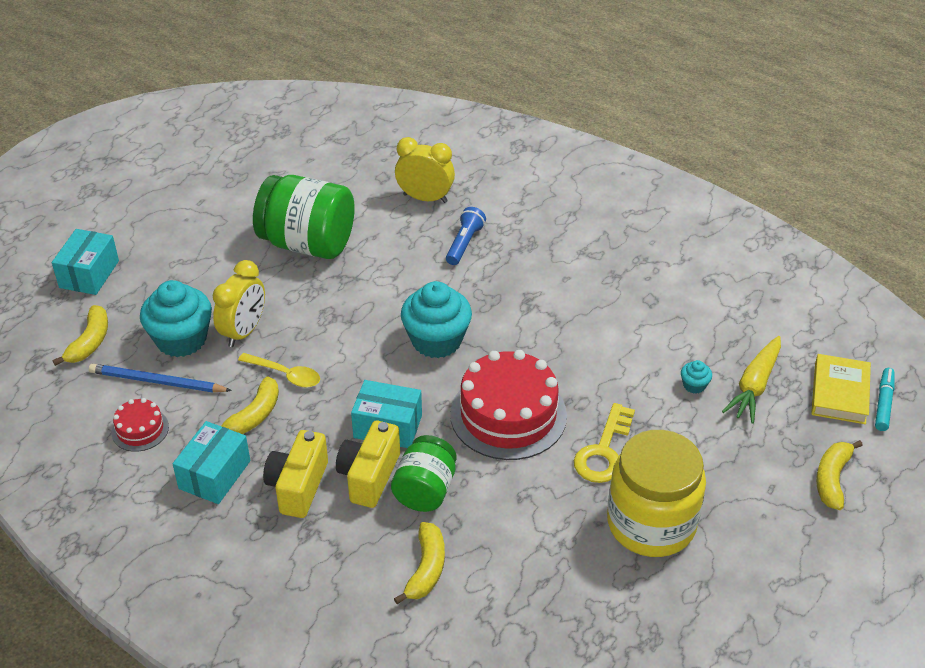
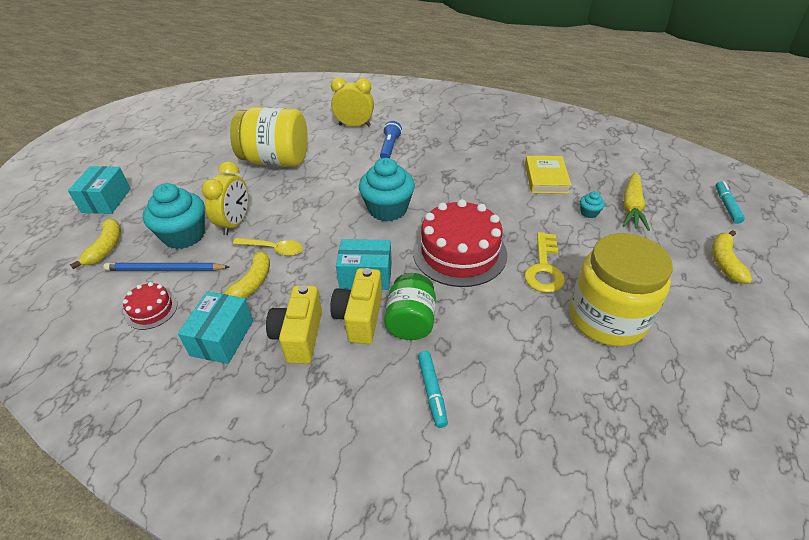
camera: 10 degrees left, 0 degrees up
(307, 243) = (276, 161): green jar -> yellow jar
(426, 569) = (432, 391): yellow banana -> turquoise marker
(839, 393) = (692, 203): yellow book -> yellow book (546, 178)

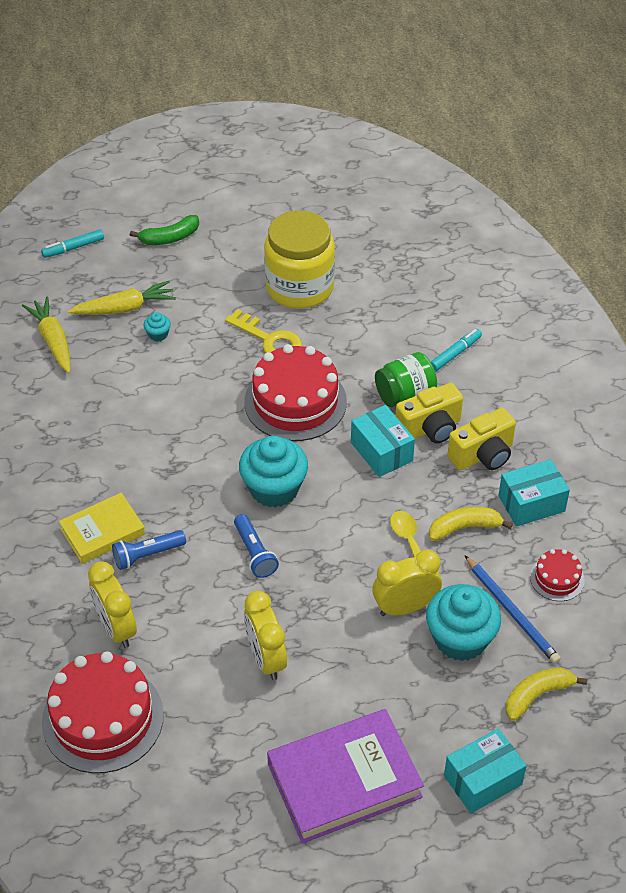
camera: 125 degrees left, 5 degrees up
(180, 158) = (344, 780): none -> purple book
(276, 161) = (266, 659): yellow jar -> yellow clock
(310, 109) = (103, 718): none -> red cake
(347, 182) = (254, 553): none -> blue flashlight
(544, 268) = (269, 339): yellow key -> yellow key turned 60 degrees clockwise
(546, 178) = (114, 384): yellow book -> yellow book (102, 532)
(610, 167) = (53, 341): none -> yellow carrot
(724, 262) = (170, 238): yellow banana -> green banana

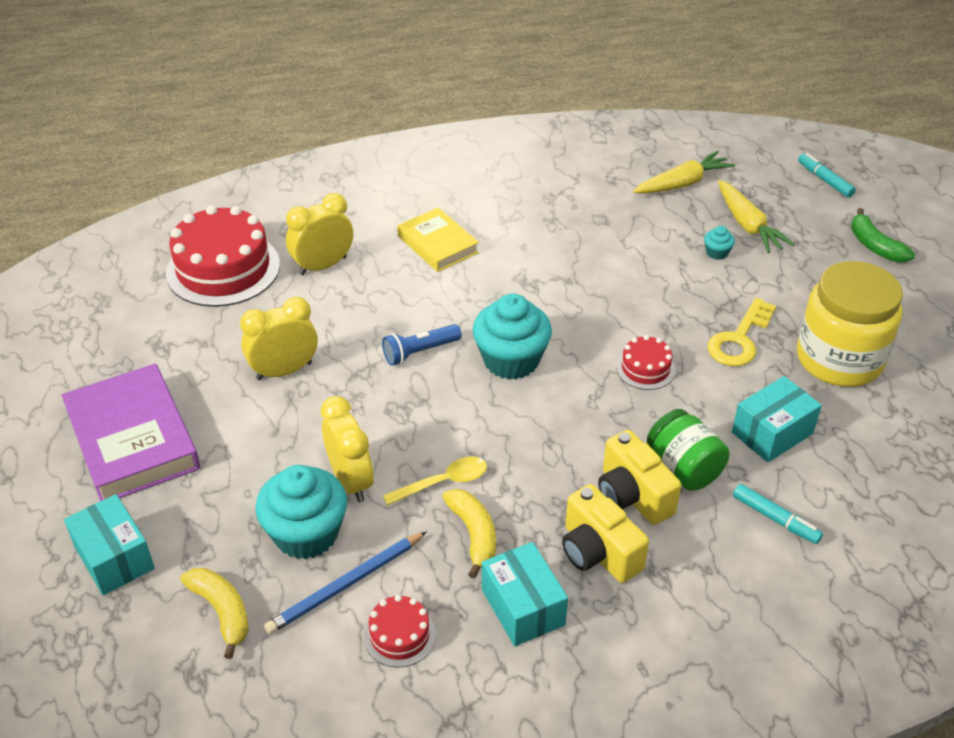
camera: 85 degrees right, 5 degrees down
(147, 555) = (411, 276): blue flashlight -> none
(295, 402) = (645, 368): red cake -> red cake, size x0.48
(381, 451) = (583, 450): turquoise box -> turquoise box (772, 433)

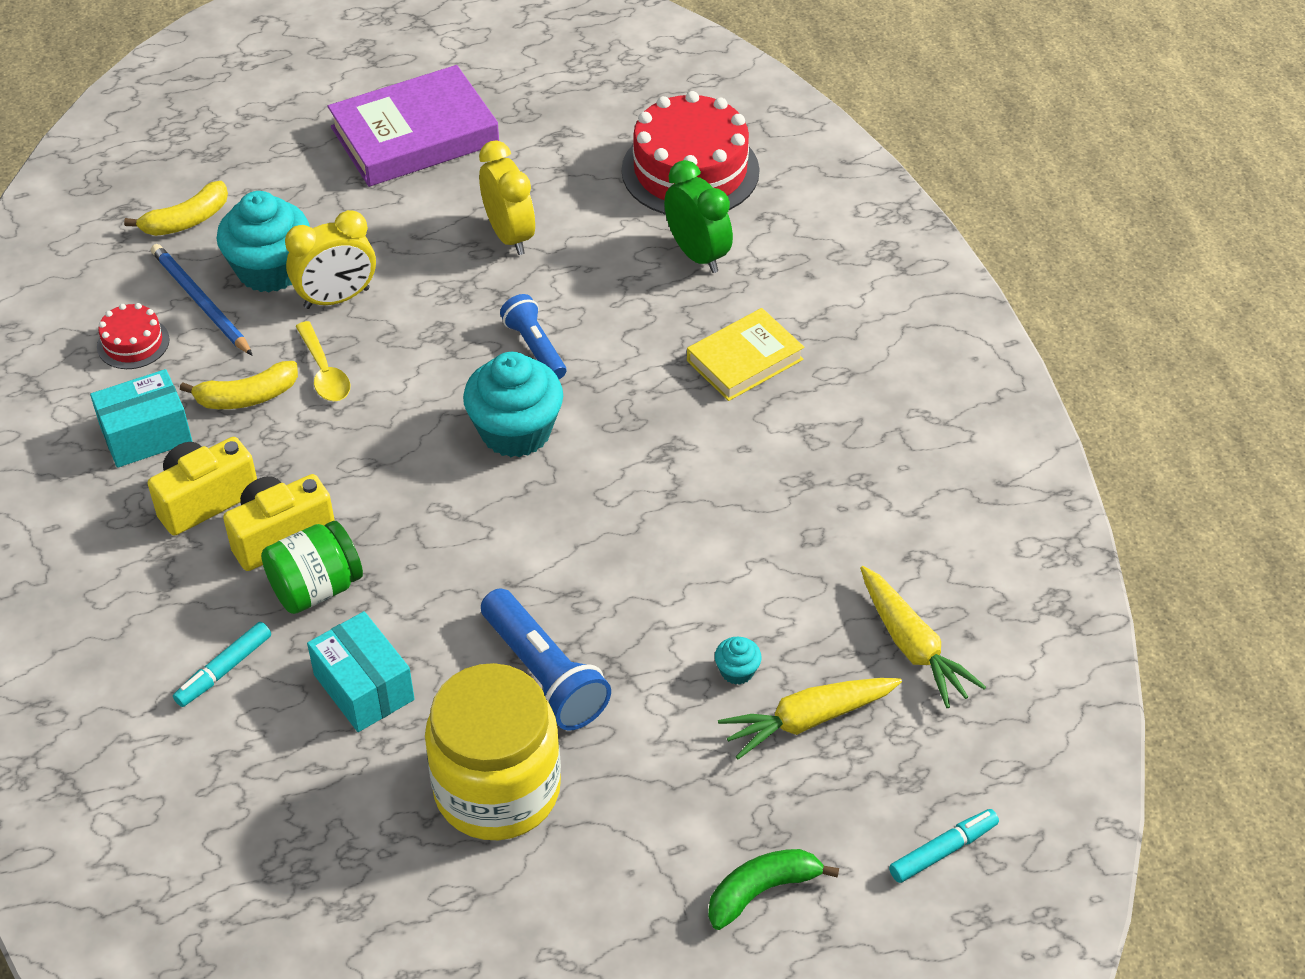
camera: 90 degrees right, 5 degrees up
(114, 558) = (263, 144): turquoise box -> none
(323, 266) = (697, 254): yellow clock -> green clock
(645, 368) = (492, 565): red cake -> none
(739, 339) = (544, 675): yellow key -> blue flashlight

